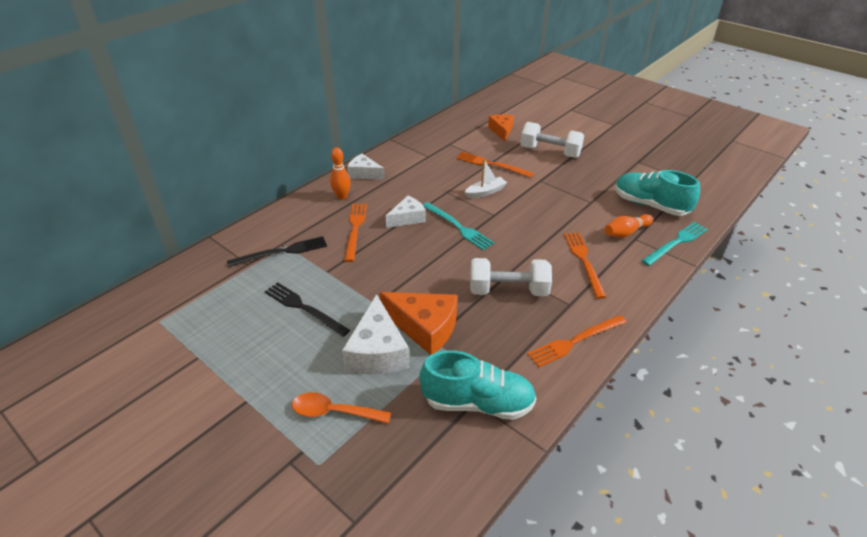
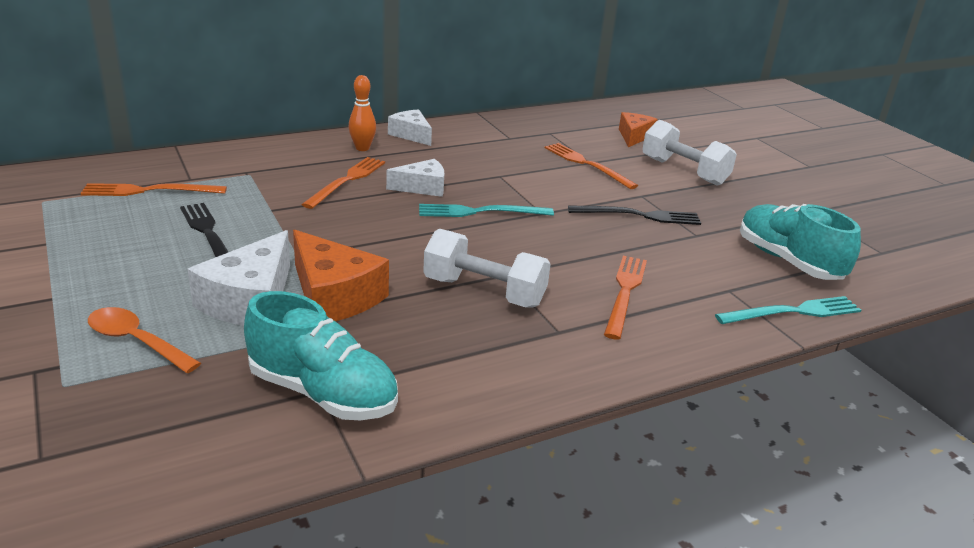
camera: 20 degrees right, 10 degrees down
(282, 252) = (239, 178): black fork -> black fork (639, 215)
(458, 227) = (480, 212): turquoise fork -> turquoise fork turned 105 degrees clockwise
(485, 192) = (552, 188): white boat -> none
(575, 341) = (526, 373): orange fork -> orange fork (149, 191)
(626, 232) = (720, 280): orange bowling pin -> none

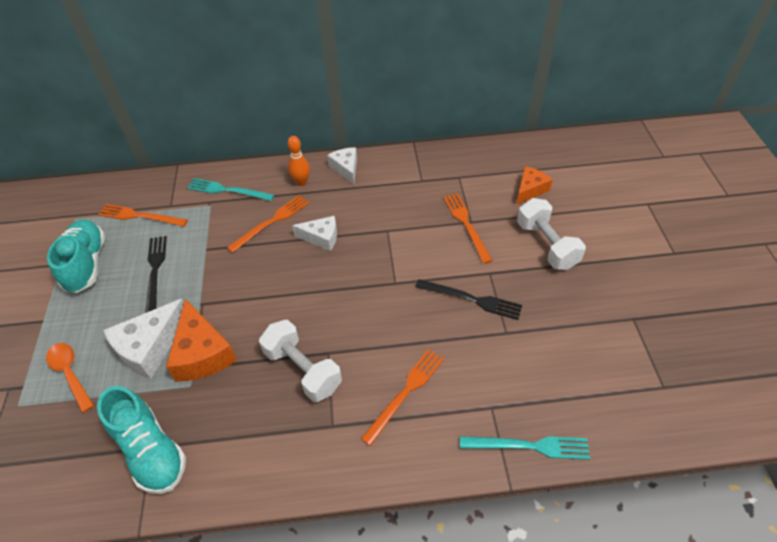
camera: 25 degrees right, 20 degrees up
(480, 212) = (348, 274): turquoise fork -> turquoise fork (227, 190)
(788, 261) = (566, 381): turquoise shoe -> turquoise shoe (86, 264)

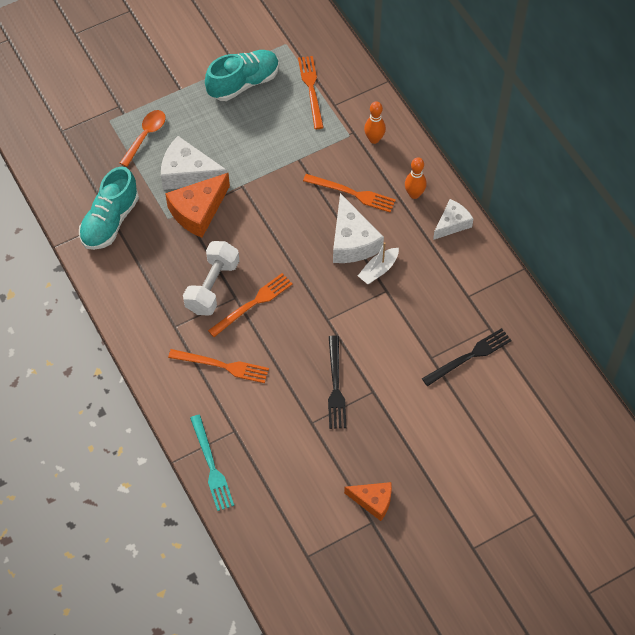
camera: 65 degrees right, 10 degrees up
(155, 271) = (258, 135): black fork -> black fork (469, 356)
(227, 190) = (374, 139): turquoise fork -> orange bowling pin
(321, 237) = (352, 241): white cheese -> white cheese, size x1.58
(362, 229) = (378, 270): none -> white boat
(466, 225) = (425, 354): orange fork -> orange fork (253, 304)
(530, 190) = (502, 398): orange cheese -> orange cheese (373, 501)
(546, 245) = (430, 431): white dumbbell -> none

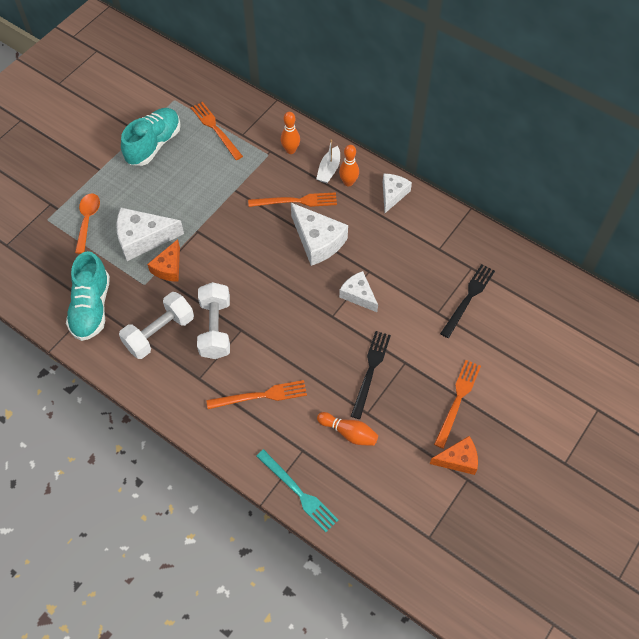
camera: 25 degrees left, 0 degrees up
(159, 270) = (159, 333): none -> white dumbbell
(198, 211) = (168, 267): orange cheese -> orange cheese, size x0.63
(253, 304) = (259, 329): orange fork -> orange fork (457, 400)
(285, 433) = (349, 433): none -> orange bowling pin
(335, 386) = (370, 371): black fork -> black fork turned 135 degrees counterclockwise
(363, 309) = (358, 295): none -> white cheese
(378, 270) = (353, 256): white boat -> white boat (329, 170)

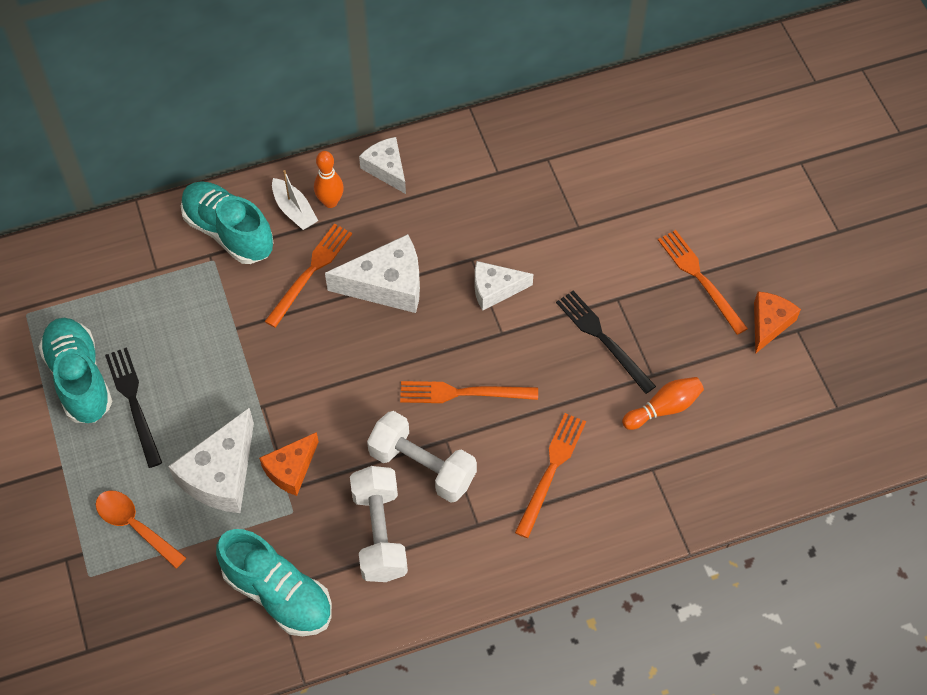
camera: 55 degrees left, 0 degrees up
(168, 267) = (291, 469): orange cheese -> orange cheese turned 75 degrees clockwise
(215, 129) = (120, 294): orange fork -> orange fork (463, 393)
(290, 150) = (229, 232): orange bowling pin -> turquoise shoe
(298, 492) = (700, 503): turquoise fork -> none
(468, 298) = (583, 187): black fork -> black fork (133, 403)

